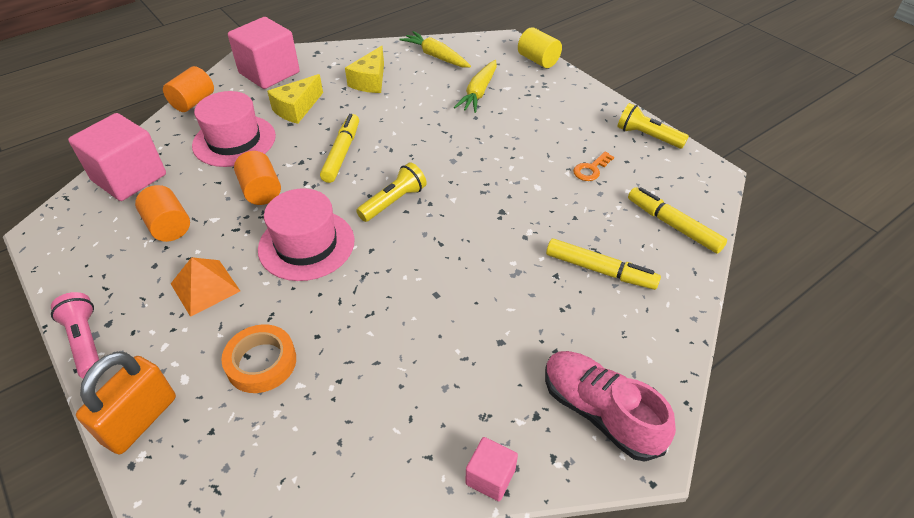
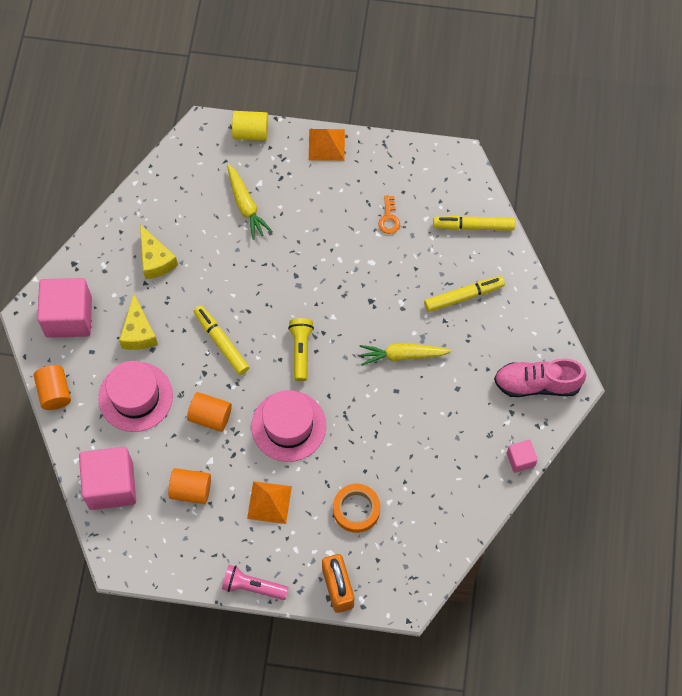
camera: 45 degrees left, 20 degrees up
(436, 56) = (171, 191): yellow carrot -> yellow carrot (402, 355)
(591, 97) = (326, 144): none -> orange pyramid
(647, 136) = (396, 156): yellow flashlight -> none

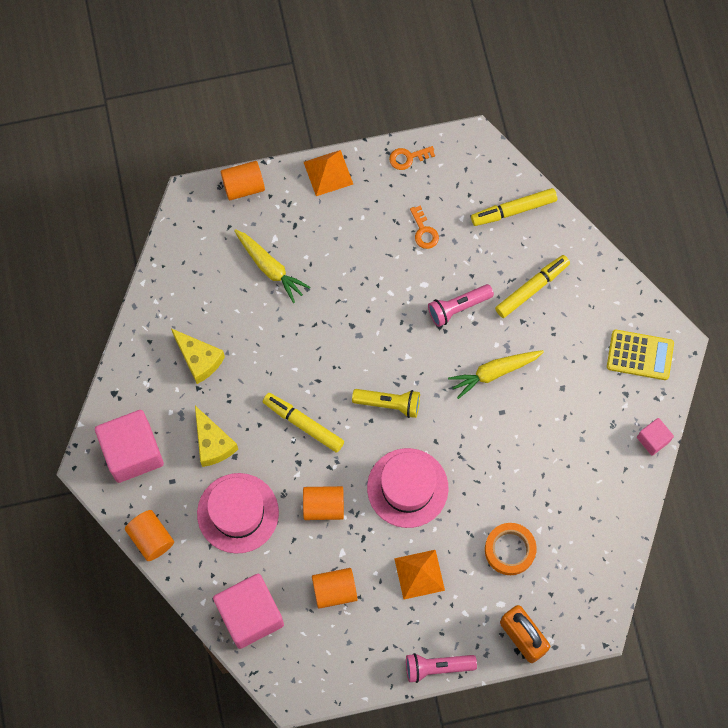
camera: 20 degrees left, 5 degrees up
(251, 132) = (243, 186): yellow cylinder -> orange cylinder
(301, 351) = (389, 404): yellow flashlight -> yellow flashlight turned 120 degrees clockwise
(393, 291) = (458, 307): none -> pink flashlight
(399, 154) = (408, 158): none -> orange key
(537, 384) = (640, 355): pink shoe -> yellow calculator

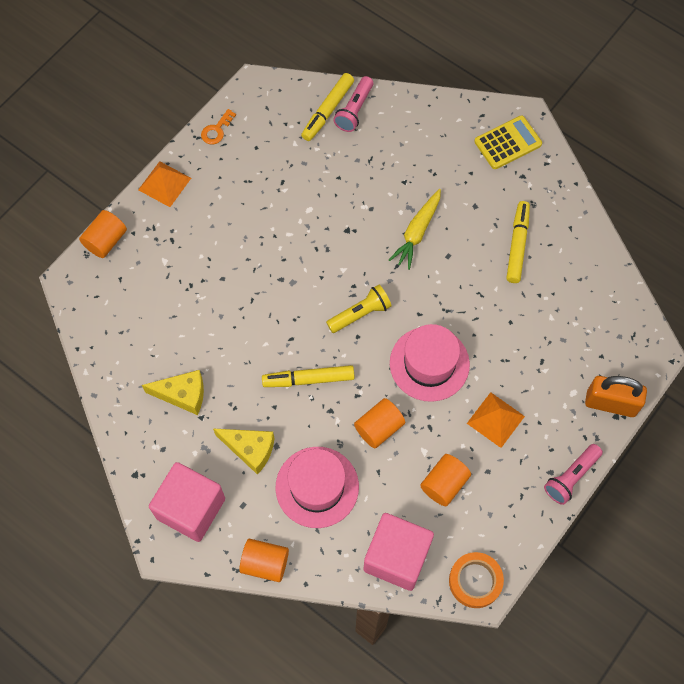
camera: 40 degrees left, 5 degrees down
(270, 268) = (180, 284): yellow carrot -> none
(424, 231) = (275, 172): orange key -> none
(458, 307) = (349, 207): pink flashlight -> pink flashlight (354, 110)
(510, 550) = (544, 348): orange tape -> orange tape (475, 581)
(532, 288) = (390, 154): yellow marker -> yellow marker (517, 245)
(653, 439) = (570, 193): pink cube -> none

